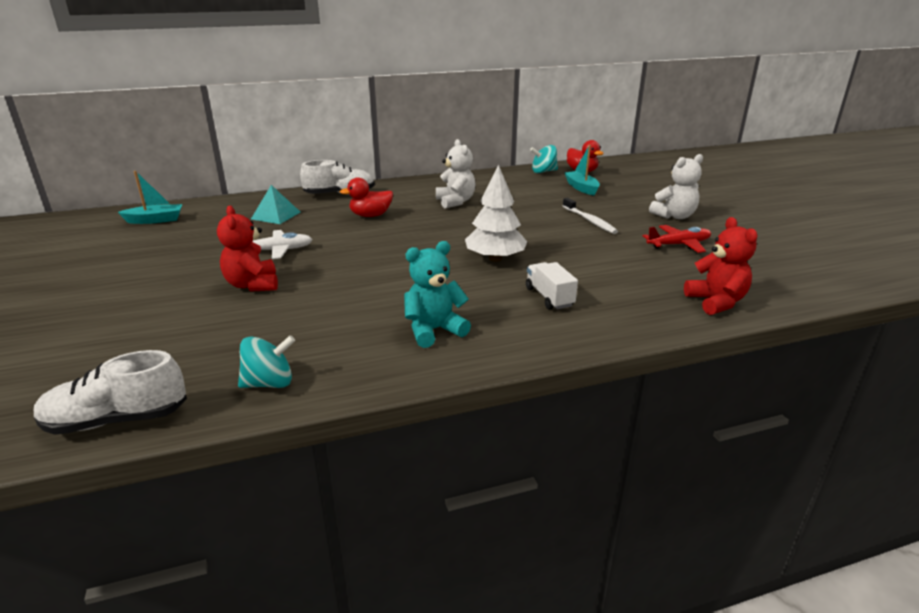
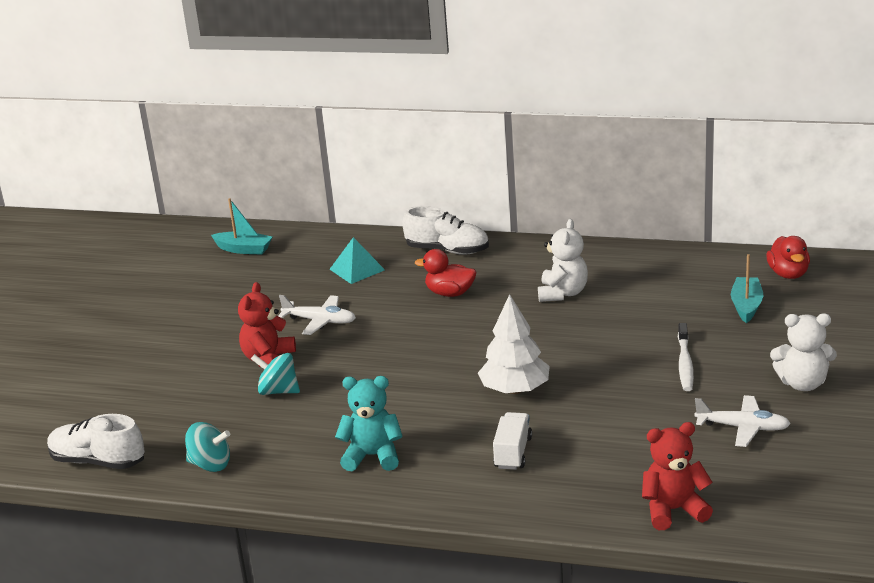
camera: 35 degrees right, 0 degrees up
(543, 171) = (734, 263): turquoise spinning top -> turquoise spinning top (278, 391)
(679, 245) = (743, 428): red plane -> white plane
(716, 302) = (673, 510): red teddy bear -> red teddy bear turned 120 degrees counterclockwise

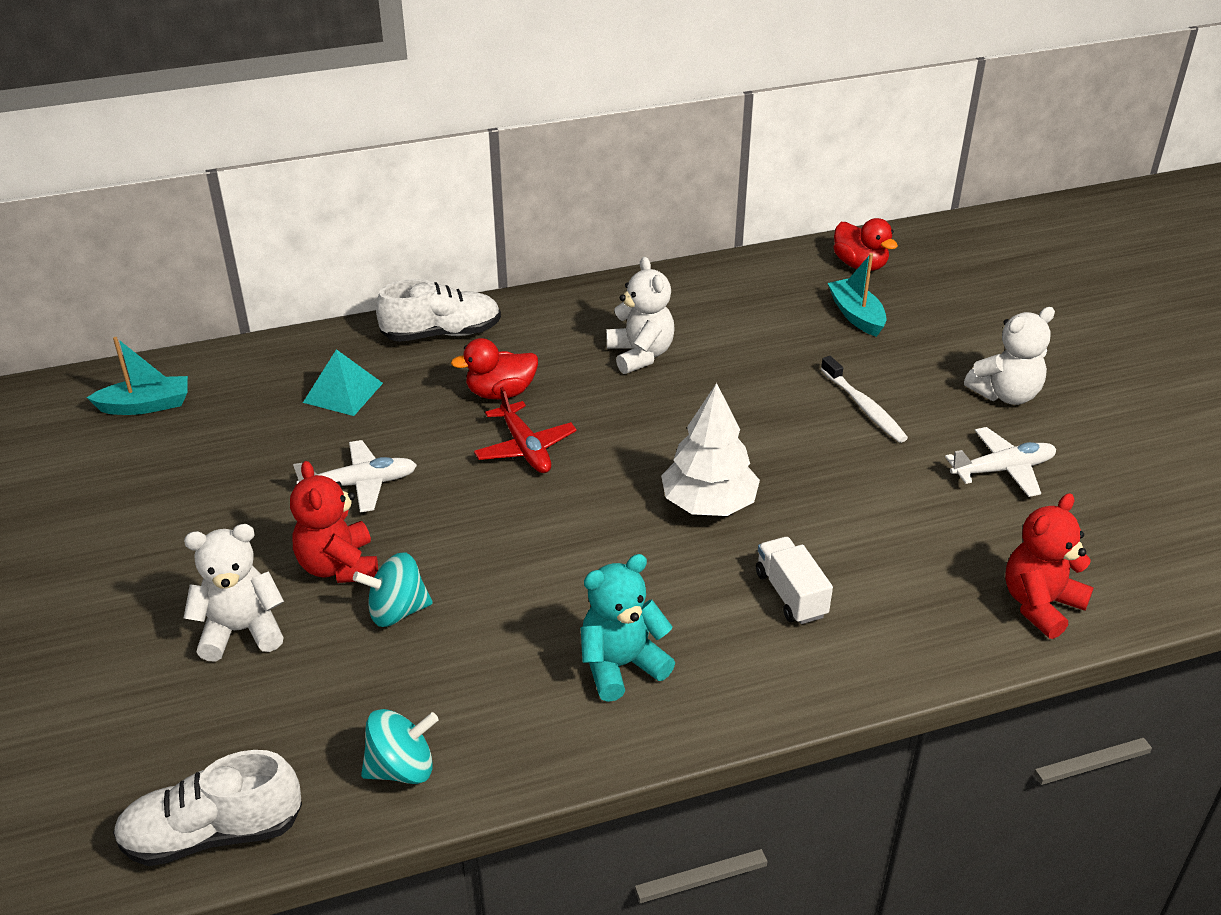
camera: 35 degrees left, 10 degrees up
(192, 376) = (241, 631): none -> white teddy bear
(433, 328) = (525, 448): none -> red plane

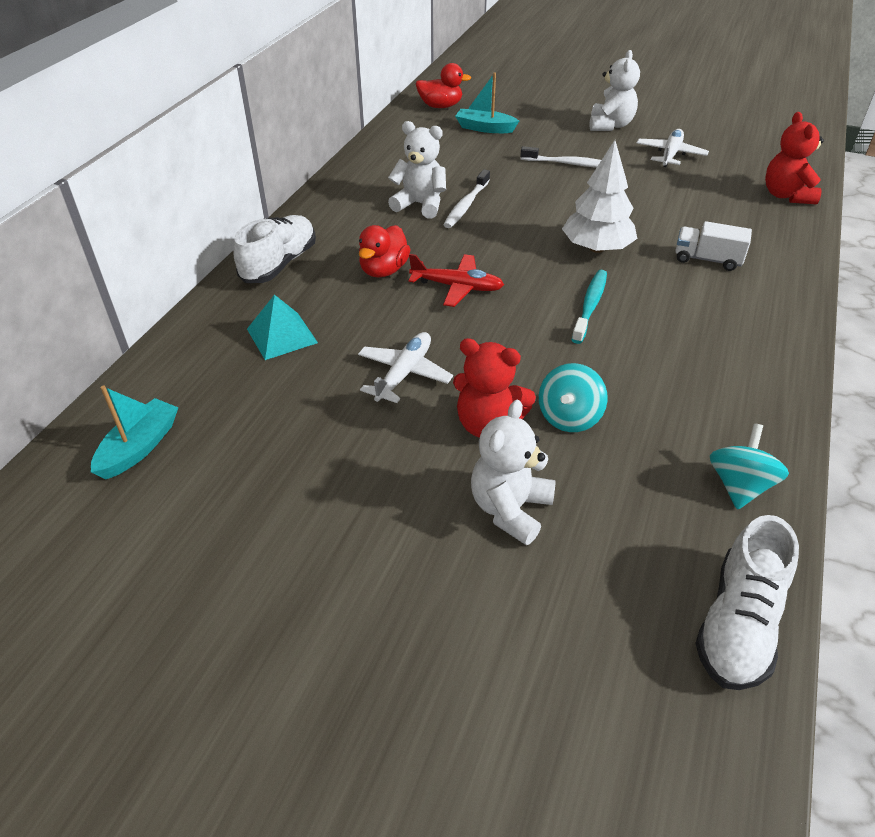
camera: 50 degrees left, 5 degrees up
(593, 546) = (590, 306): none -> turquoise toothbrush
(621, 666) = (715, 346): turquoise teddy bear -> none
(678, 382) = (466, 205): none -> white toothbrush

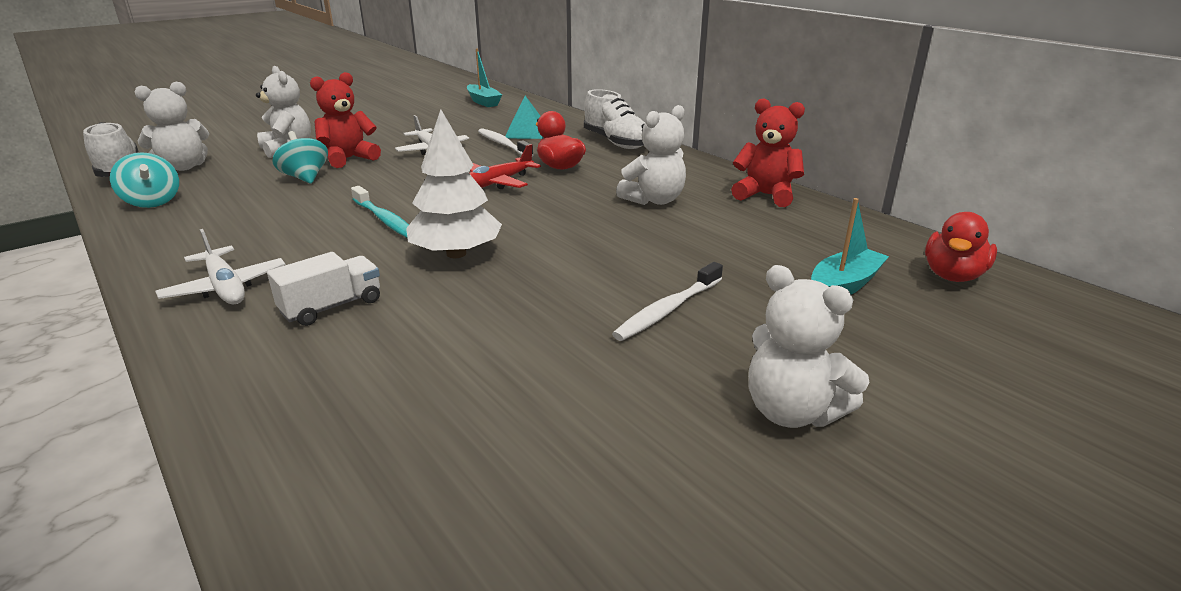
camera: 120 degrees right, 15 degrees down
(466, 205) = (628, 219): white toothbrush -> white toothbrush (503, 144)
(657, 562) = (183, 167): none -> white teddy bear
(670, 155) = (610, 424): white plane -> white plane (225, 287)
(786, 195) = (322, 485): red teddy bear -> red teddy bear (765, 195)

